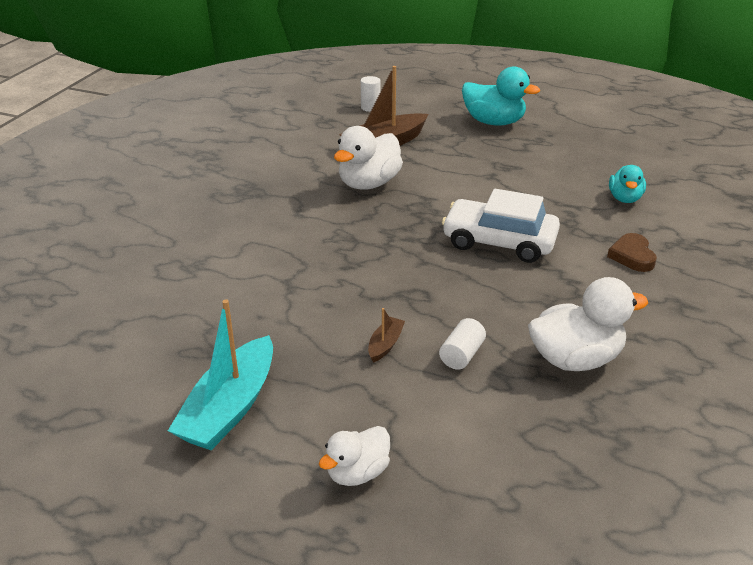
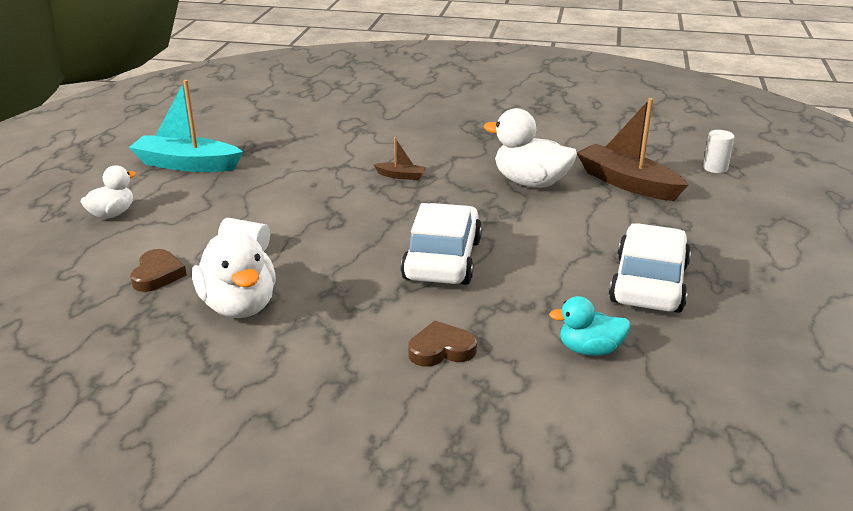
camera: 80 degrees right, 5 degrees down
(357, 473) = (112, 214): white duck -> white duck turned 90 degrees clockwise
(385, 344) = (259, 212): brown boat -> brown boat (401, 176)
(494, 122) = (748, 247): turquoise duck -> none
(514, 419) = (157, 275): none -> brown heart
(540, 164) = (648, 283): none -> white car

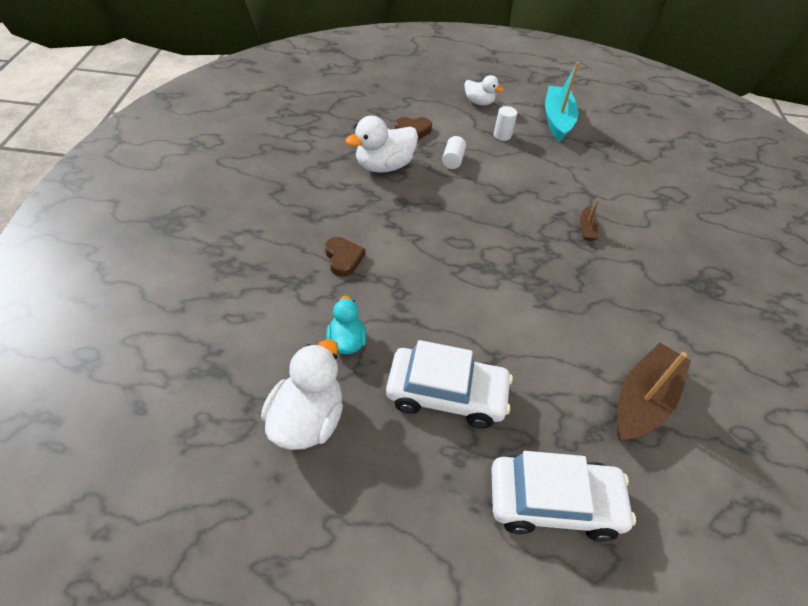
camera: 80 degrees right, 20 degrees up
(442, 259) = (458, 257): white car -> white car (553, 501)
(530, 183) = (610, 317): white duck -> white duck (307, 419)
(715, 168) = (725, 503): white cylinder -> white cylinder (502, 135)

